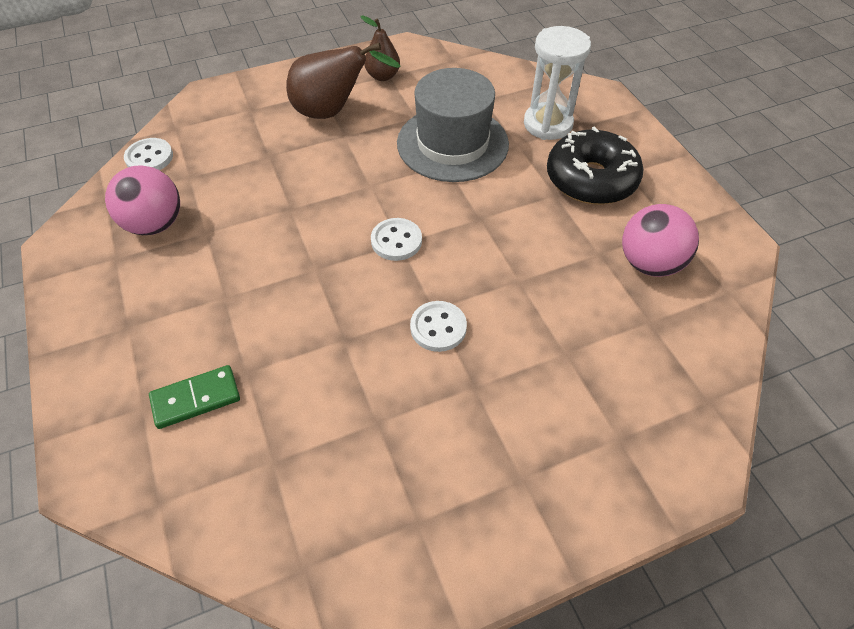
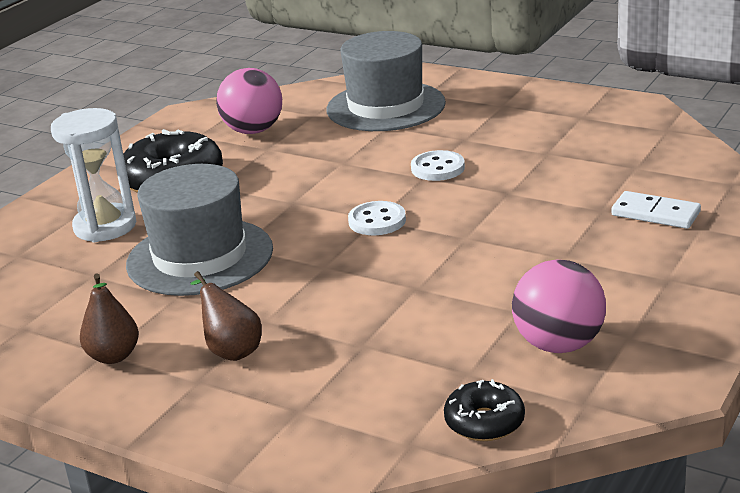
camera: 125 degrees left, 25 degrees down
(149, 157) = (484, 422): white button -> black donut
(196, 398) = (655, 214): green domino -> white domino
(332, 112) = (231, 350): brown pear -> brown pear, size x0.61
(617, 383) = (386, 106): none -> grey hat

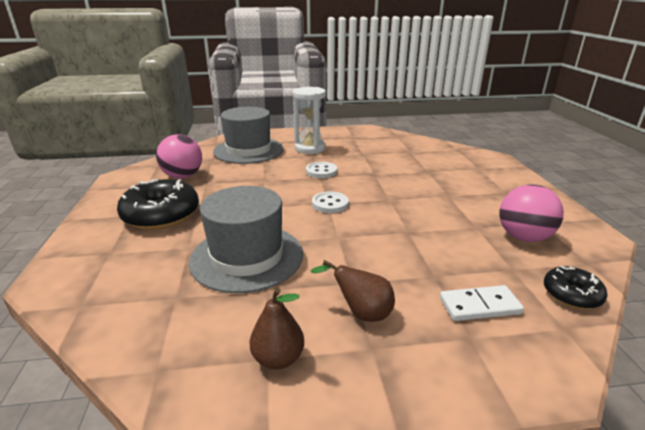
camera: 40 degrees left, 0 degrees up
(105, 226) = (142, 259): white hourglass -> white hourglass (310, 148)
(655, 214) = (452, 167): white domino -> white domino (479, 306)

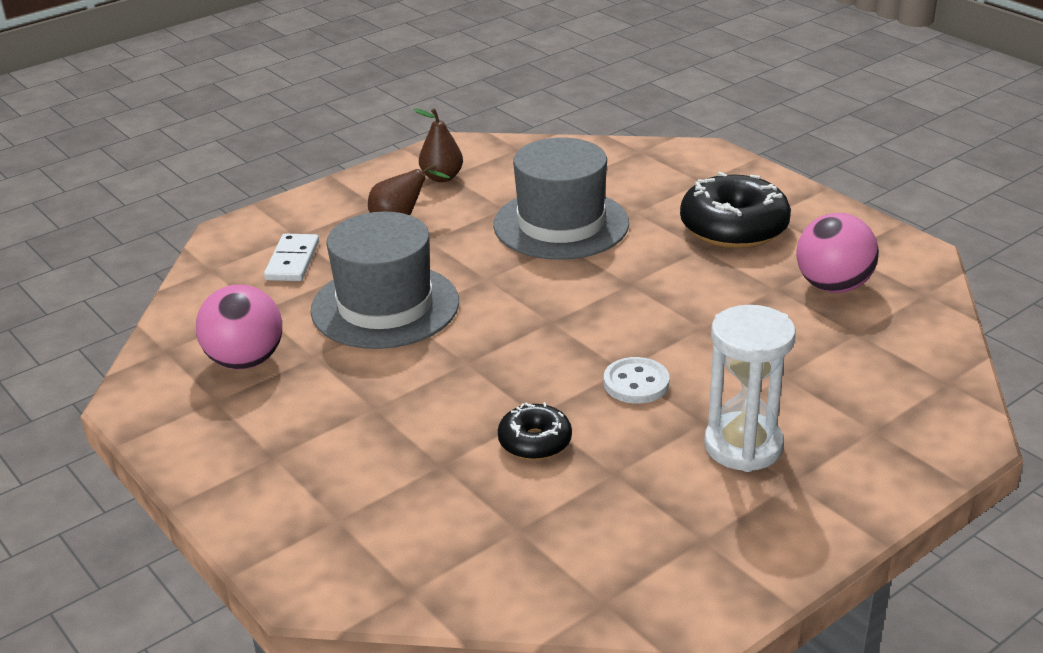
camera: 150 degrees right, 5 degrees up
(248, 150) = (849, 388): grey hat -> grey hat (385, 306)
(330, 204) = (546, 320): white button -> none
(479, 306) = (292, 261): white domino -> white domino turned 45 degrees counterclockwise
(571, 295) = (196, 302): black donut -> black donut (535, 442)

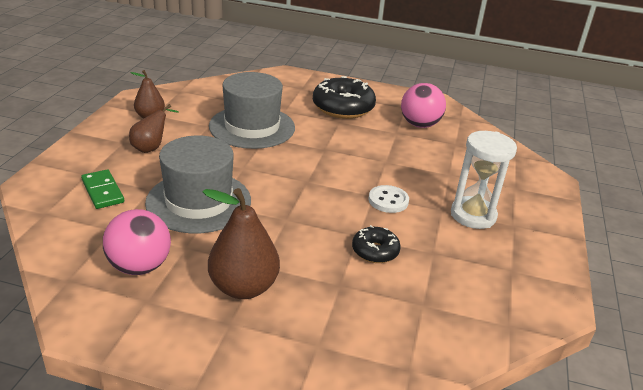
camera: 40 degrees left, 0 degrees up
(292, 261) = (102, 191): white domino -> green domino
(327, 424) = (243, 287): none -> brown pear

